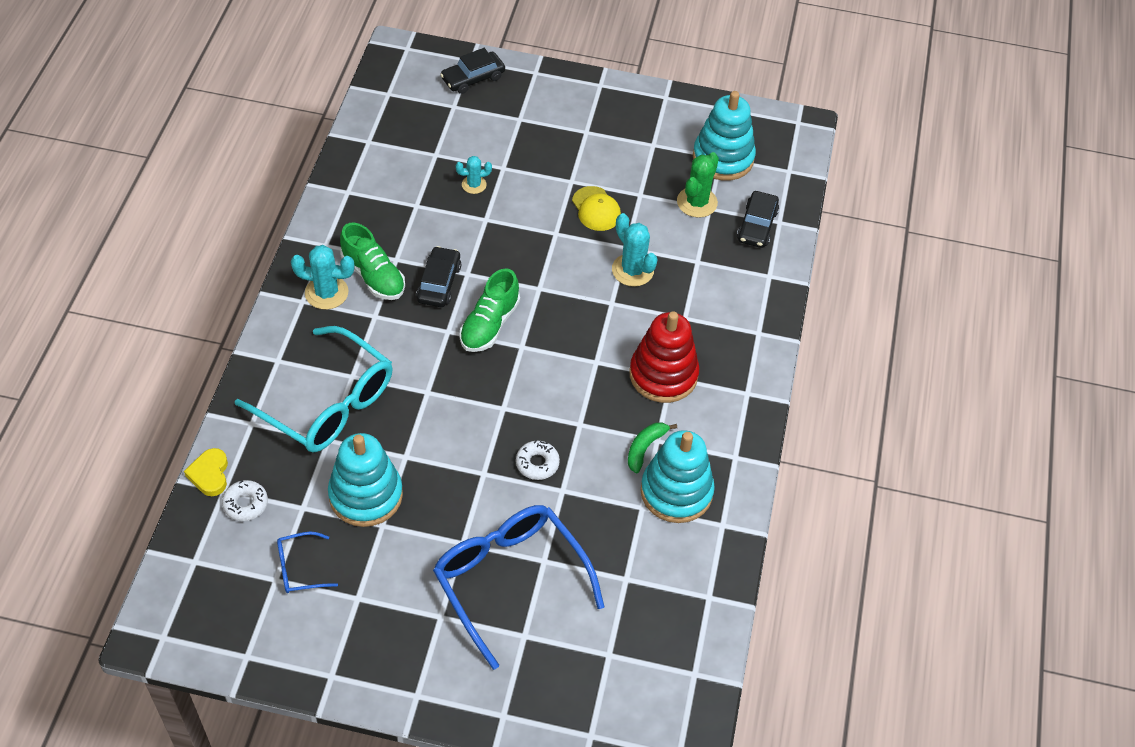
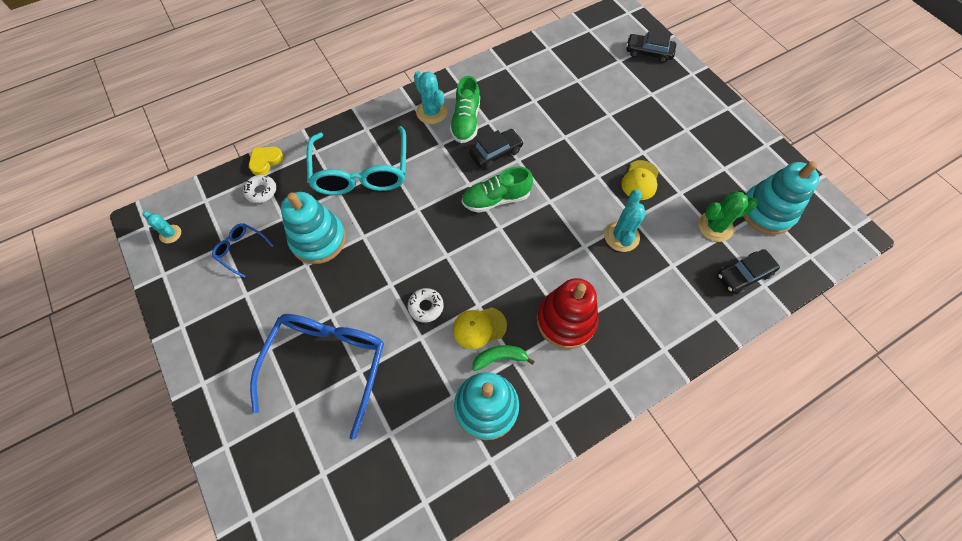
camera: 50 degrees right, 10 degrees up
(474, 185) = (580, 112): turquoise cactus -> turquoise cactus (170, 234)
(601, 440) = (479, 327): none -> yellow cap

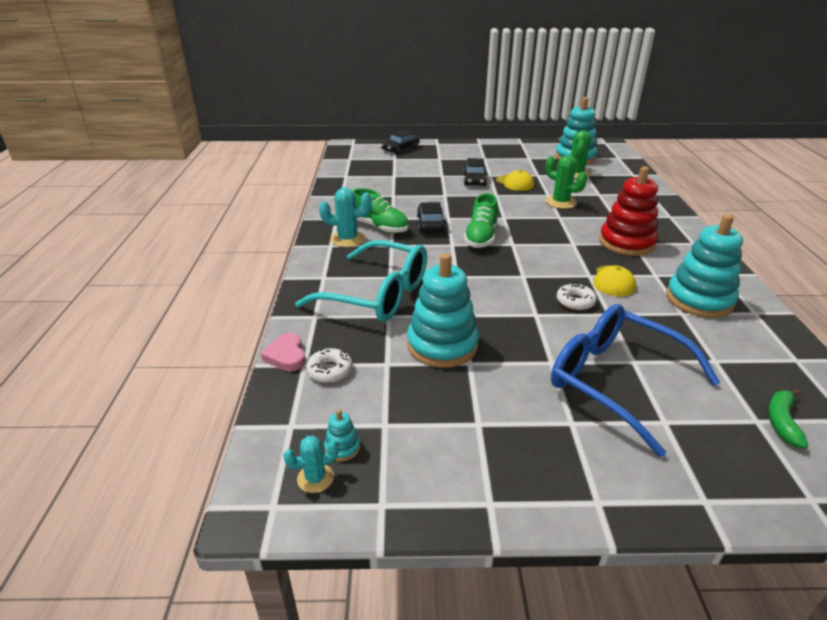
camera: 60 degrees left, 30 degrees down
(197, 234) = (342, 448): none -> turquoise stacking toy
(242, 250) = (406, 410): blue glasses -> none
(265, 161) = (286, 355): yellow heart -> pink heart
(500, 358) = (650, 280): green banana -> green banana (782, 422)
(621, 236) = (560, 202): turquoise cactus -> green cactus
(743, 275) = (621, 177): black car -> black car (474, 180)

